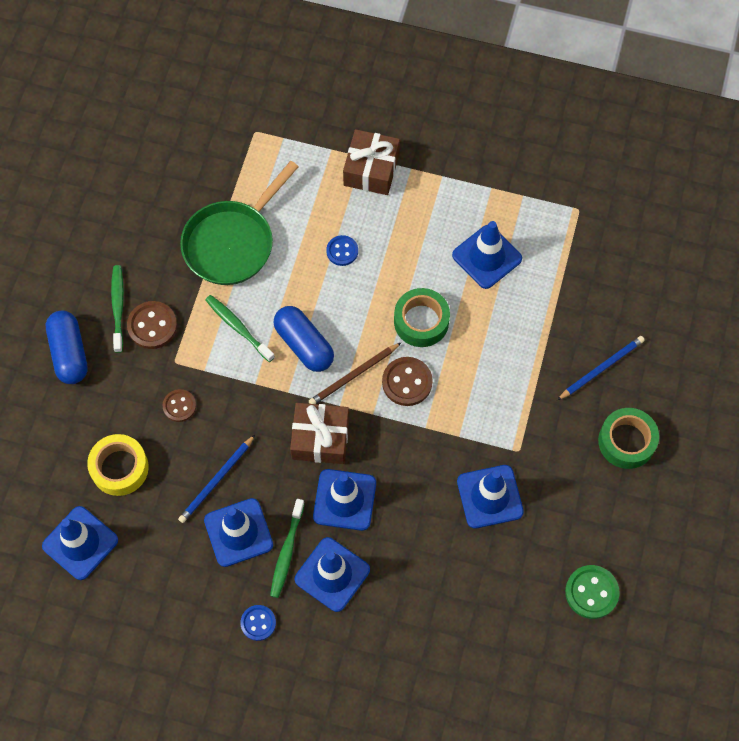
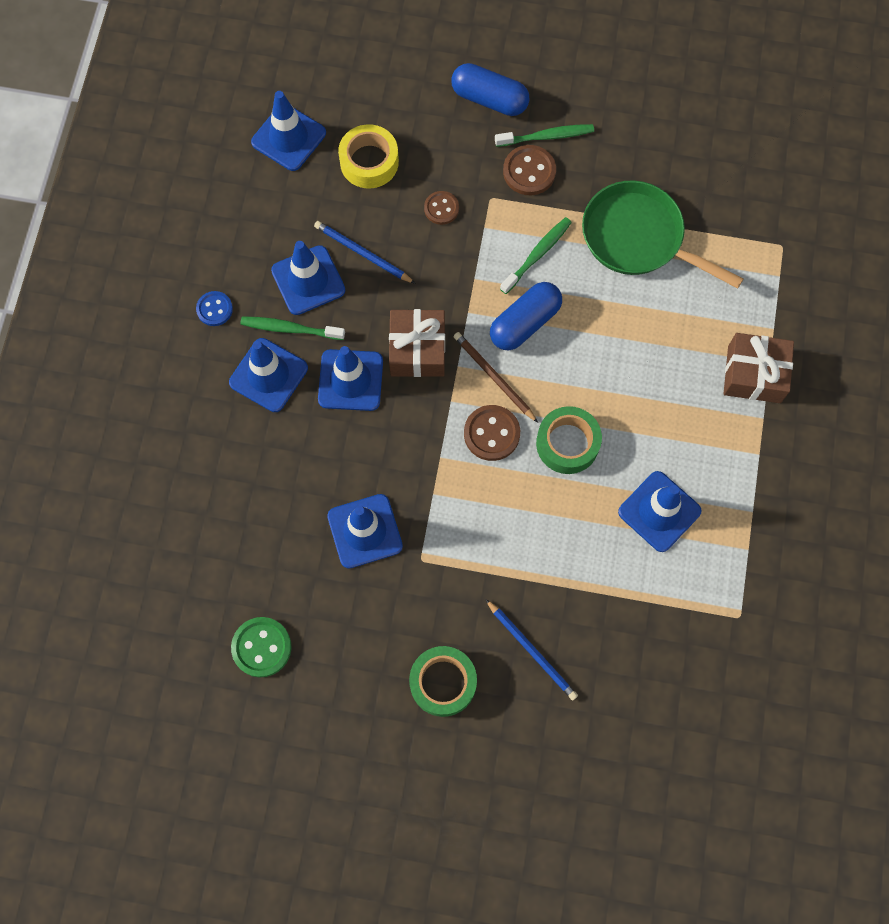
camera: 85 degrees right, 5 degrees up
(69, 353) = (489, 99): blue capsule -> blue capsule turned 45 degrees clockwise
(342, 251) = (644, 352): blue button -> none

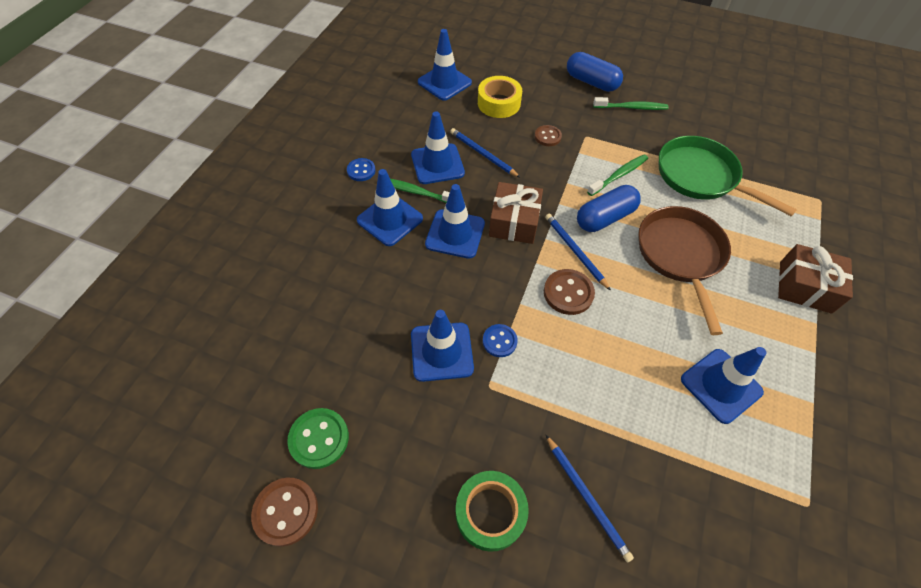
camera: 10 degrees right, 15 degrees down
(424, 507) = (499, 341): none -> blue button
(494, 377) = (575, 251): brown pencil -> blue pencil
(529, 171) = (617, 125): brown button -> brown button (286, 511)
(567, 443) = (635, 312): green tape -> none
(615, 359) = (680, 255): none -> brown pan

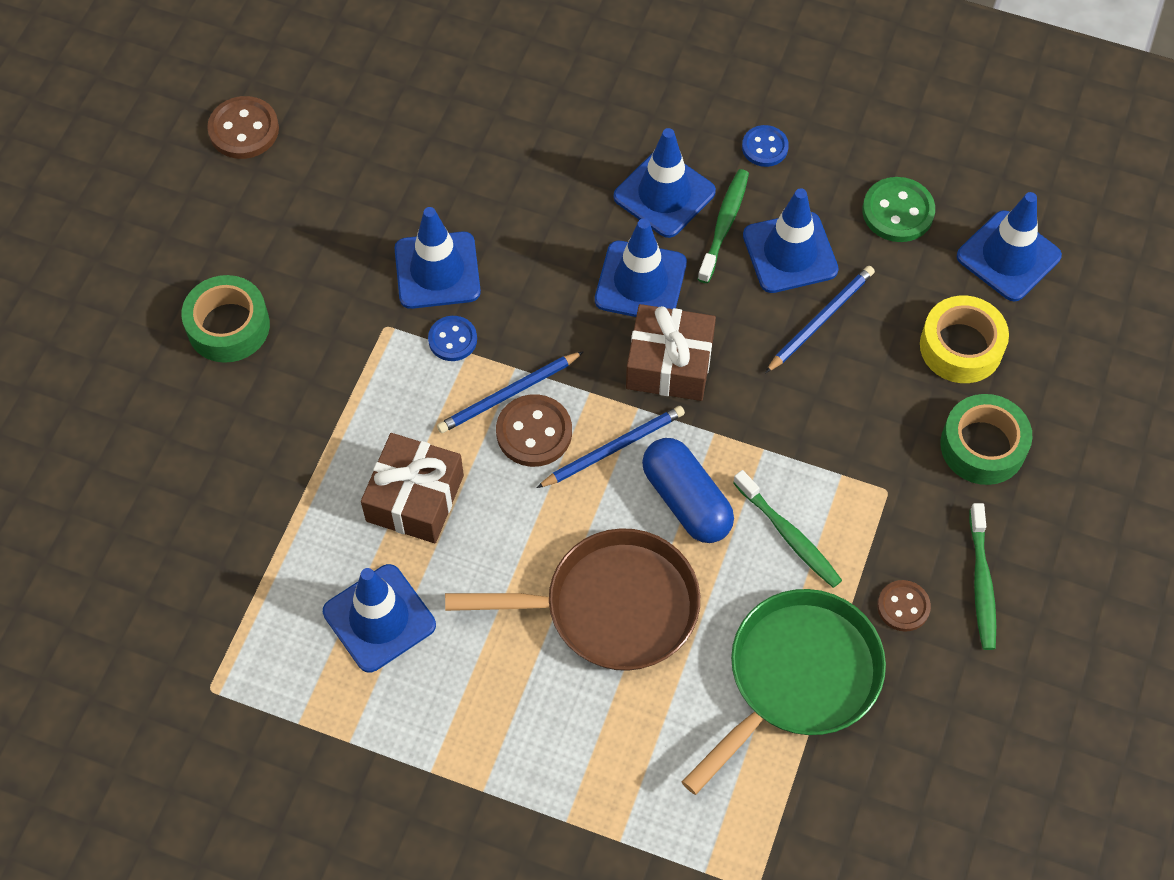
camera: 90 degrees right, 5 degrees up
(319, 439) = (324, 149): green button -> green button (898, 211)
(547, 137) = (877, 425): brown button -> brown button (903, 606)
(556, 101) = (982, 446): none -> green tape
(587, 497) = (238, 429): blue pencil -> blue pencil (508, 394)
(591, 82) = (1052, 516): blue capsule -> none
(805, 287) = (552, 794): brown gift -> brown gift (415, 498)

